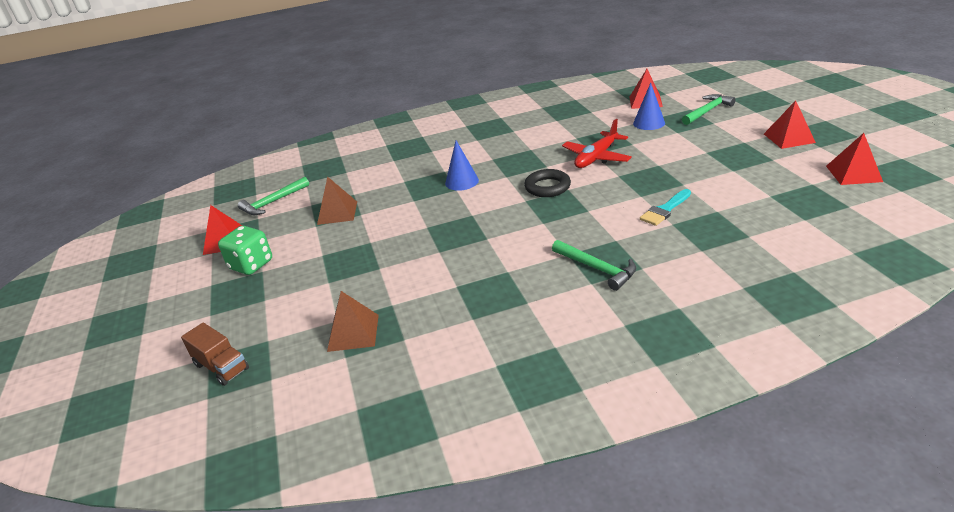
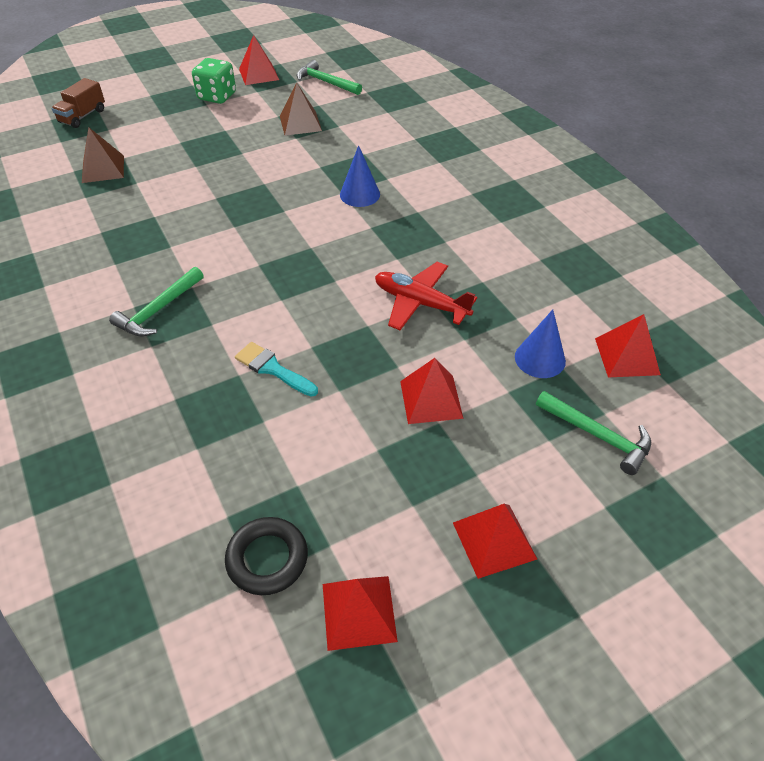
camera: 75 degrees right, 15 degrees up
(547, 187) = (341, 263): black ring -> black ring (267, 559)
(687, 154) = (431, 399): none -> red pyramid

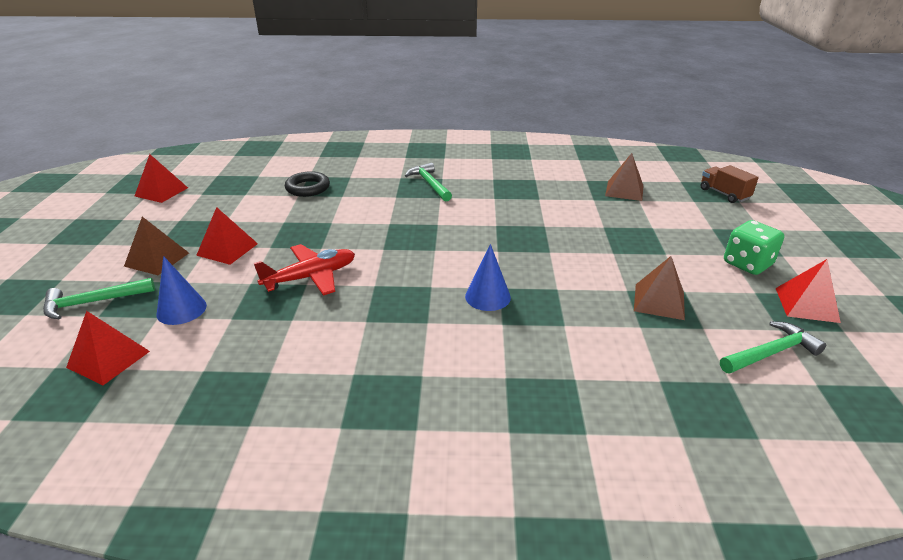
camera: 120 degrees right, 15 degrees down
(267, 559) = (222, 179): black ring -> black ring (308, 188)
(273, 369) = (331, 206): turquoise brush -> none
(494, 540) = (120, 235): red pyramid -> none
(499, 448) = (157, 259): none -> brown pyramid

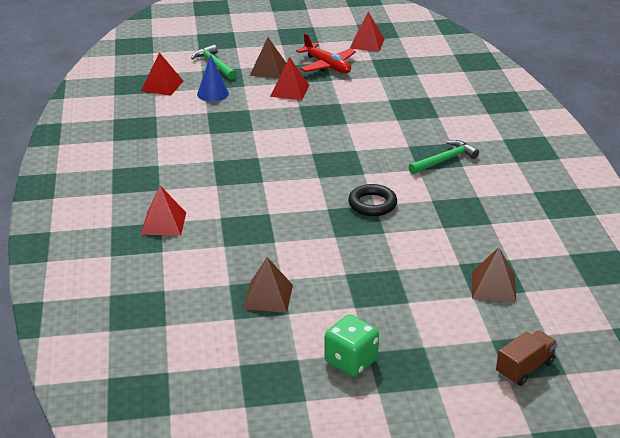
camera: 80 degrees right, 0 degrees up
(308, 188) = (404, 101): black ring -> black ring (372, 204)
(311, 277) = (262, 130): red plane -> red plane (327, 66)
(487, 296) = (254, 208): blue cone -> none
(771, 353) = (204, 353): green hammer -> none
(806, 305) = (283, 390): red pyramid -> red pyramid (163, 223)

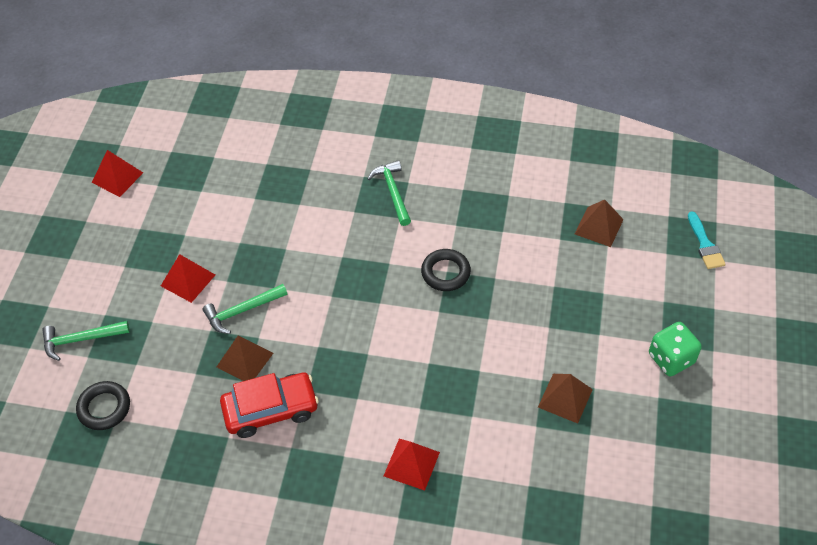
camera: 70 degrees left, 20 degrees up
(162, 86) = (104, 408): red pyramid -> black ring
(188, 149) = (271, 410): none -> red car
(212, 93) = (154, 358): blue cone -> none
(268, 69) = (126, 287): brown pyramid -> brown pyramid (244, 359)
(274, 118) = (242, 311): none -> green hammer
(327, 66) = (150, 229): red plane -> none
(524, 368) = (705, 244): brown truck -> turquoise brush

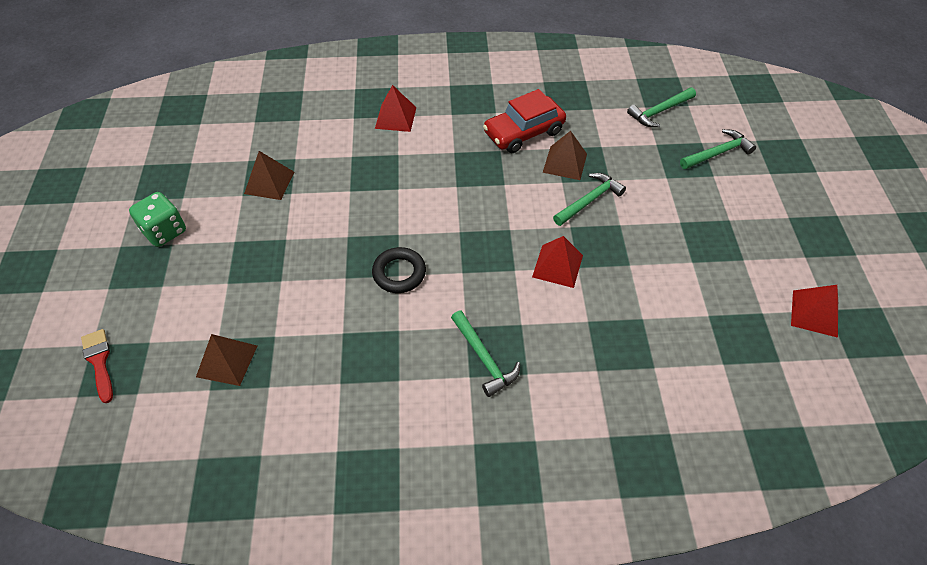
camera: 165 degrees right, 0 degrees up
(104, 408) = (659, 111): black ring -> green hammer
(188, 280) = (658, 218): red pyramid -> red pyramid (557, 266)
(705, 244) = (99, 362): turquoise brush -> red brush

